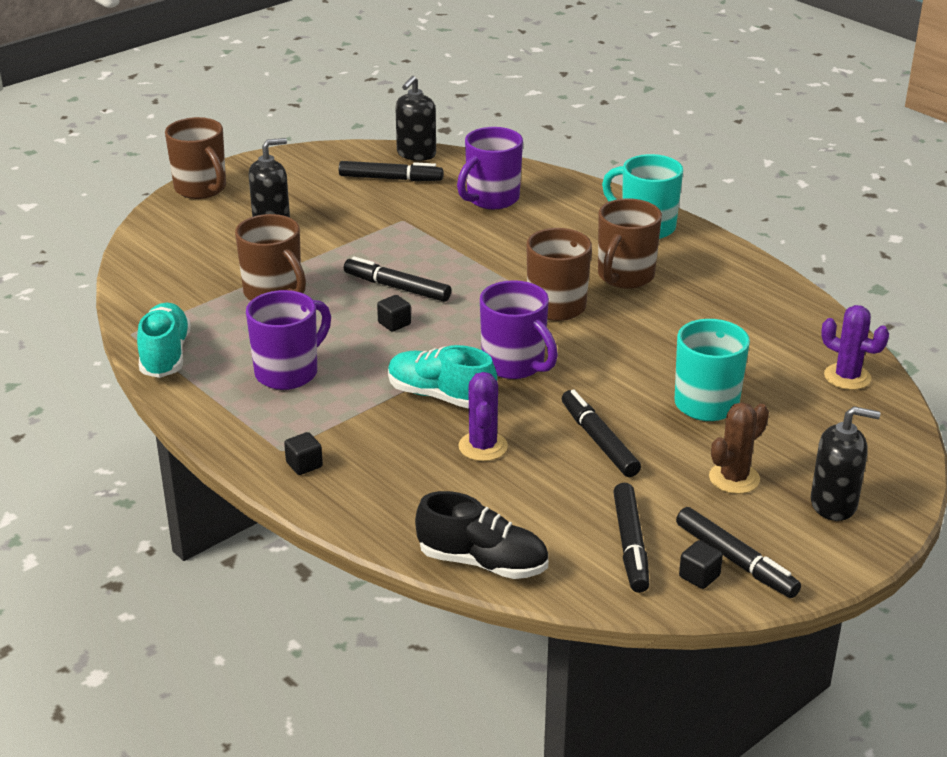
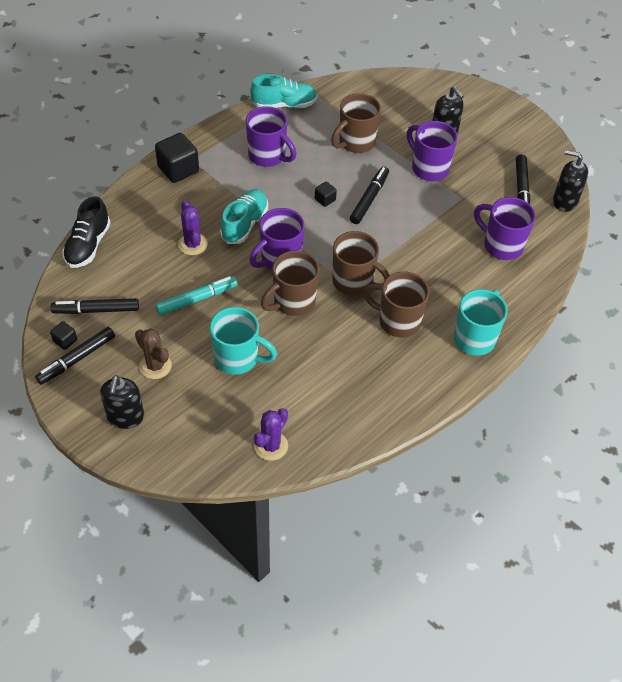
camera: 85 degrees right, 20 degrees up
(201, 189) = (484, 97): brown mug -> brown mug (293, 302)
(304, 465) = (178, 169): black cube -> black cube, size x2.01
(341, 239) = (429, 168): none -> purple mug
(483, 446) = (193, 244): purple cactus -> purple cactus turned 75 degrees clockwise
(599, 441) = (197, 299): black marker -> turquoise marker

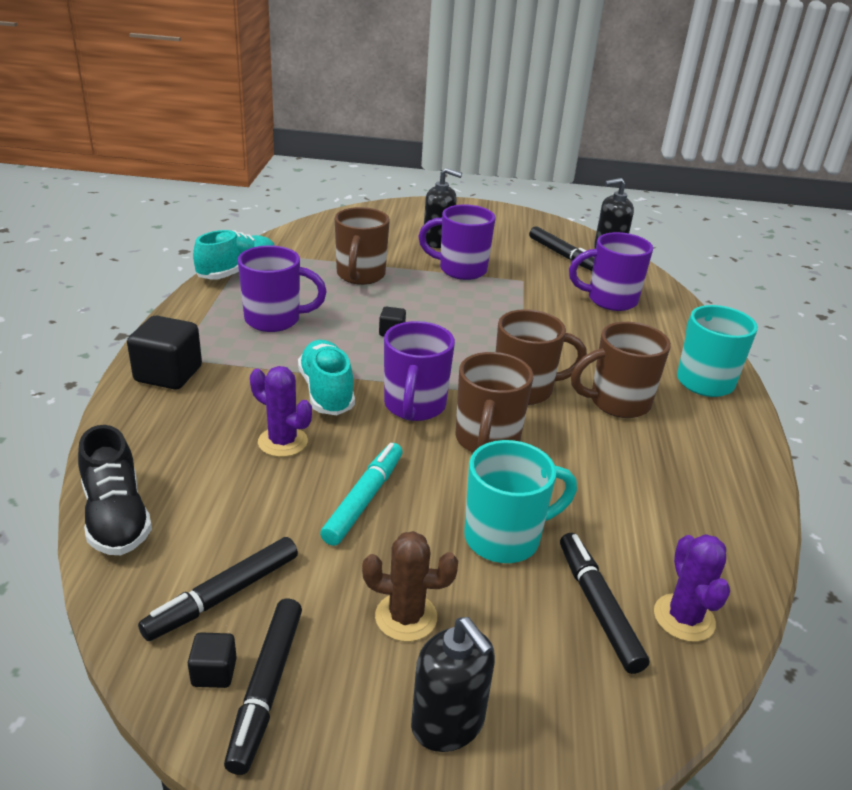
camera: 40 degrees left, 20 degrees down
(369, 199) = (437, 314): black marker -> black marker (598, 607)

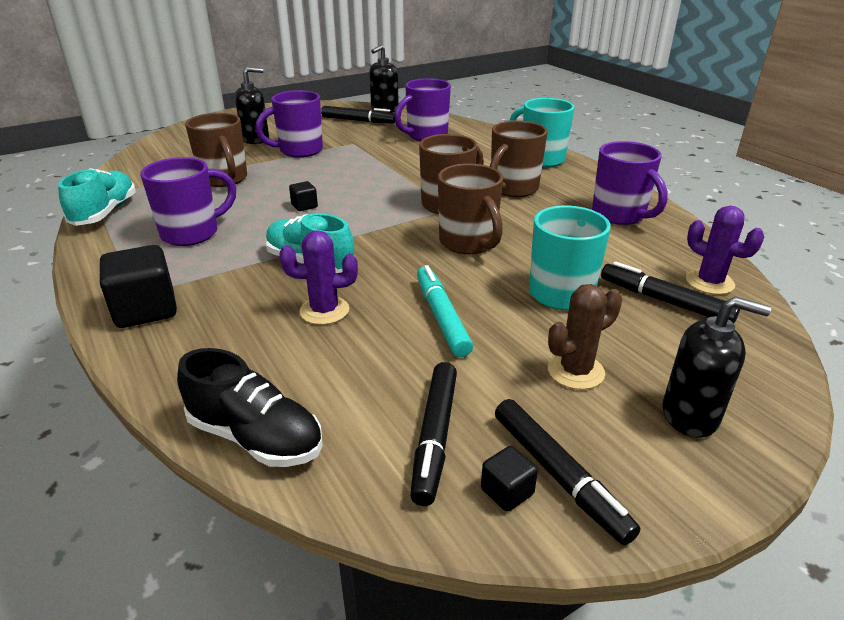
camera: 35 degrees left, 0 degrees up
(414, 406) = (390, 244): purple mug -> purple mug (620, 215)

